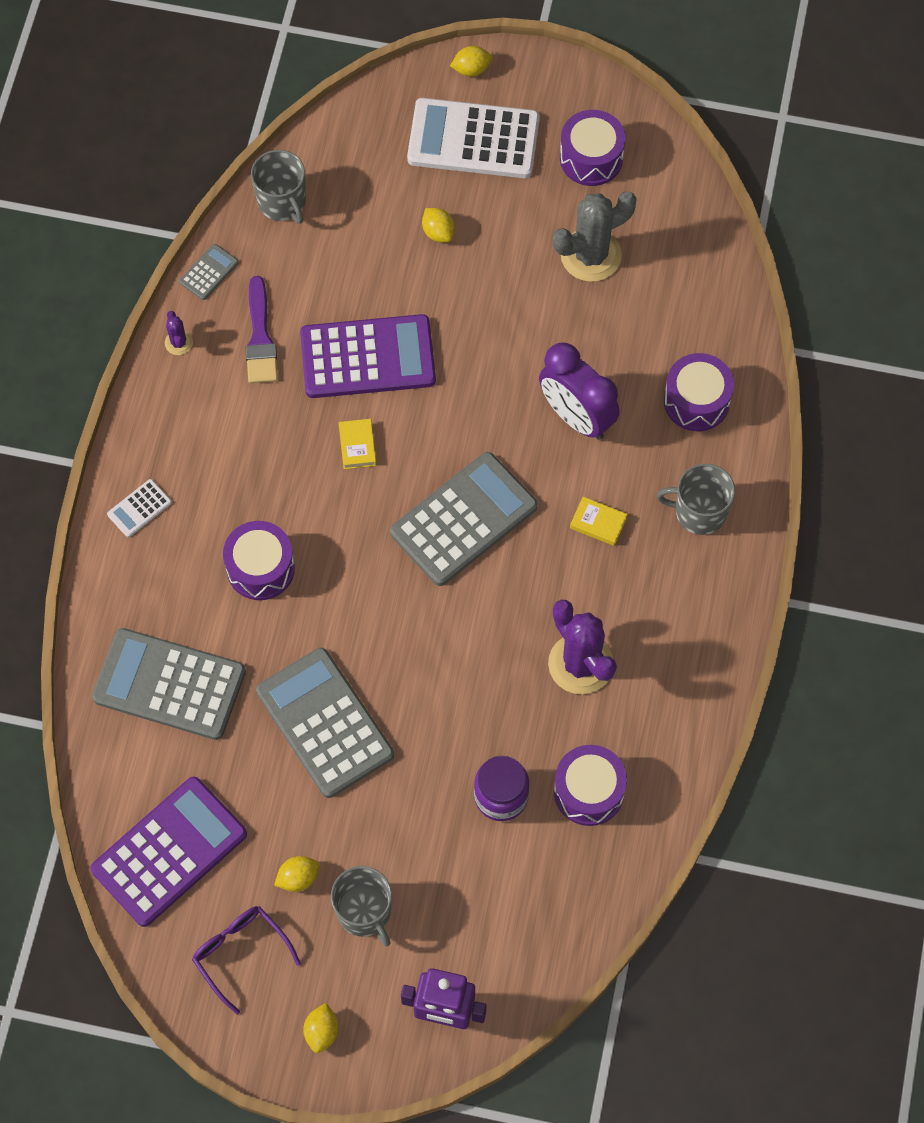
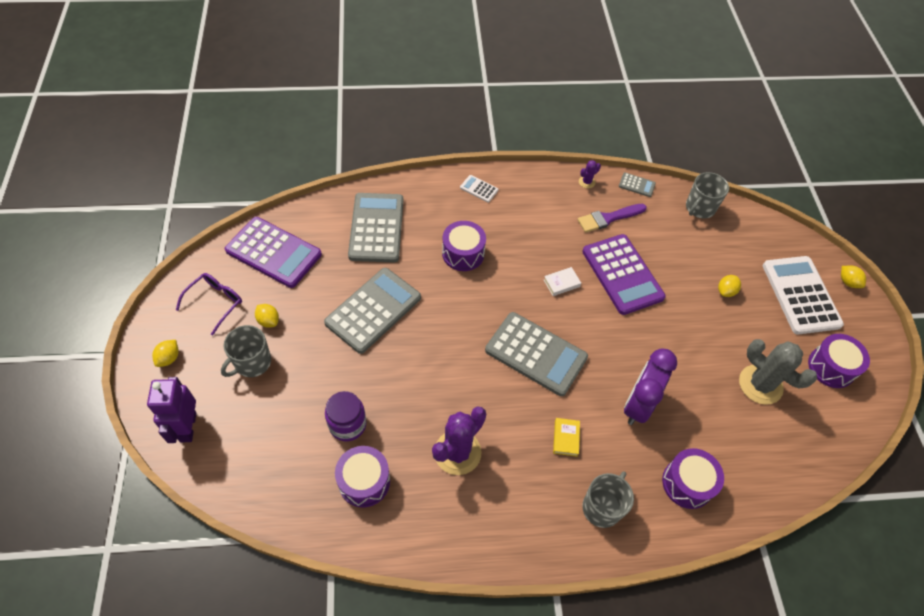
camera: 70 degrees right, 10 degrees down
(322, 1031) = (169, 358): yellow lemon -> yellow lemon turned 60 degrees counterclockwise
(357, 446) = (561, 283): yellow book -> white book
(699, 512) = (602, 507): grey mug -> grey mug turned 45 degrees clockwise

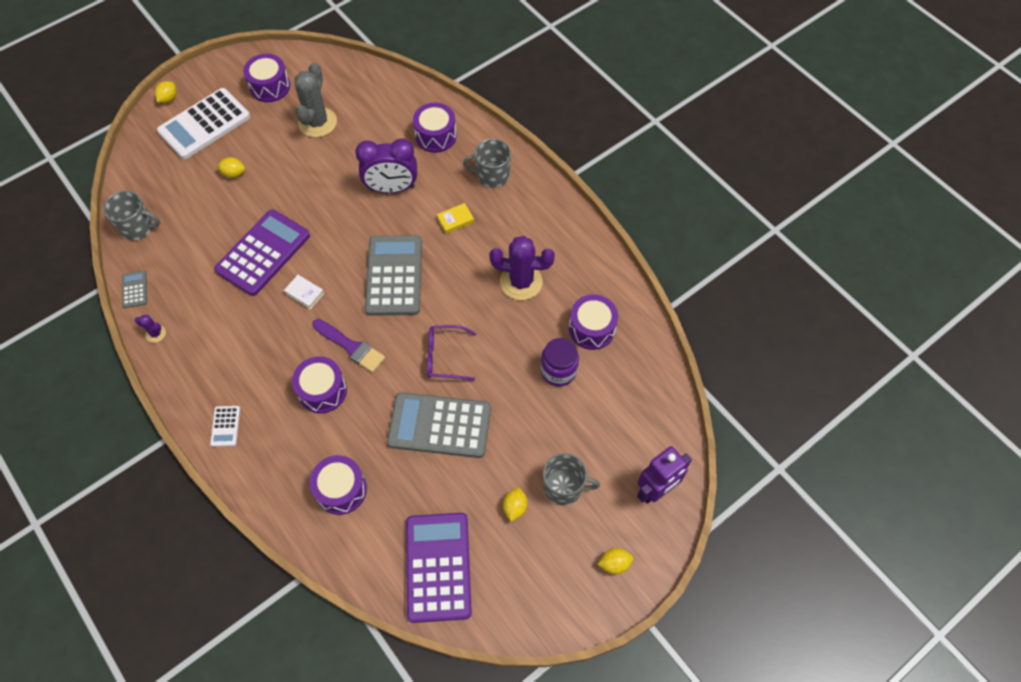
camera: 120 degrees left, 5 degrees up
(215, 302) = (531, 573): purple glasses -> purple glasses (444, 356)
(376, 228) = (341, 489): grey calculator -> purple drum
(608, 218) = (197, 293): purple brush -> purple brush (351, 347)

